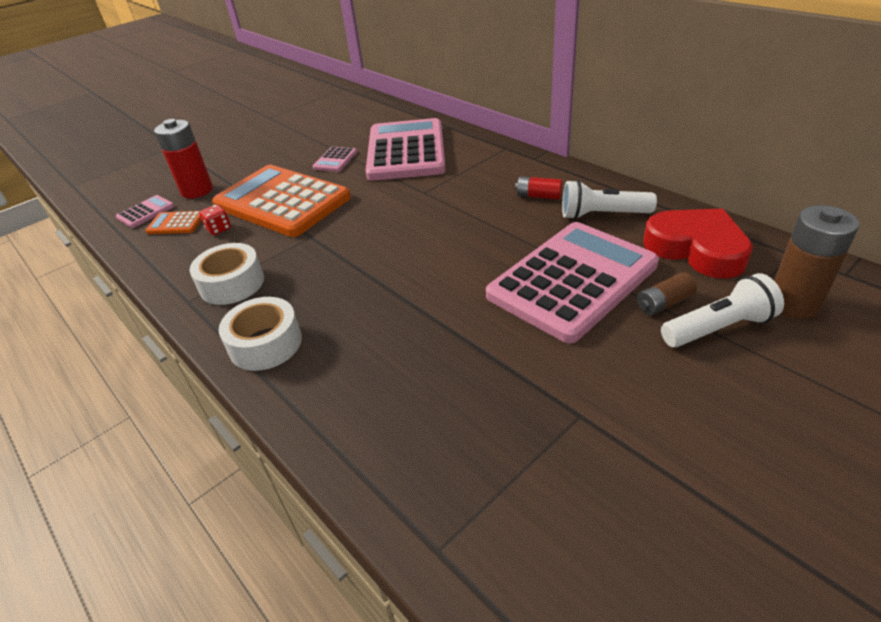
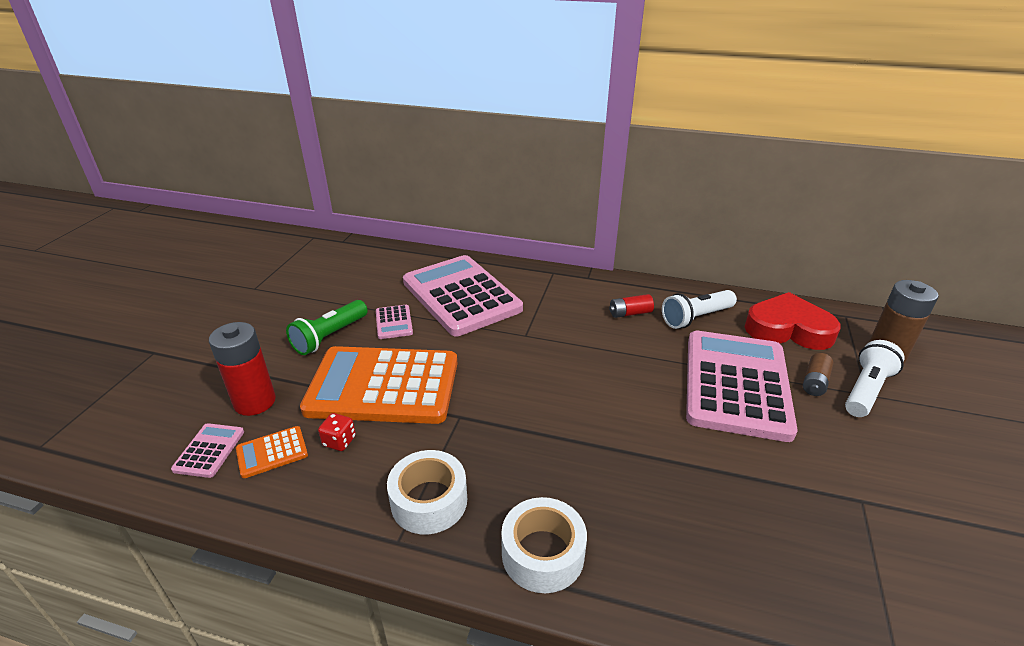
camera: 35 degrees left, 5 degrees down
(282, 160) = (330, 337): none -> green flashlight

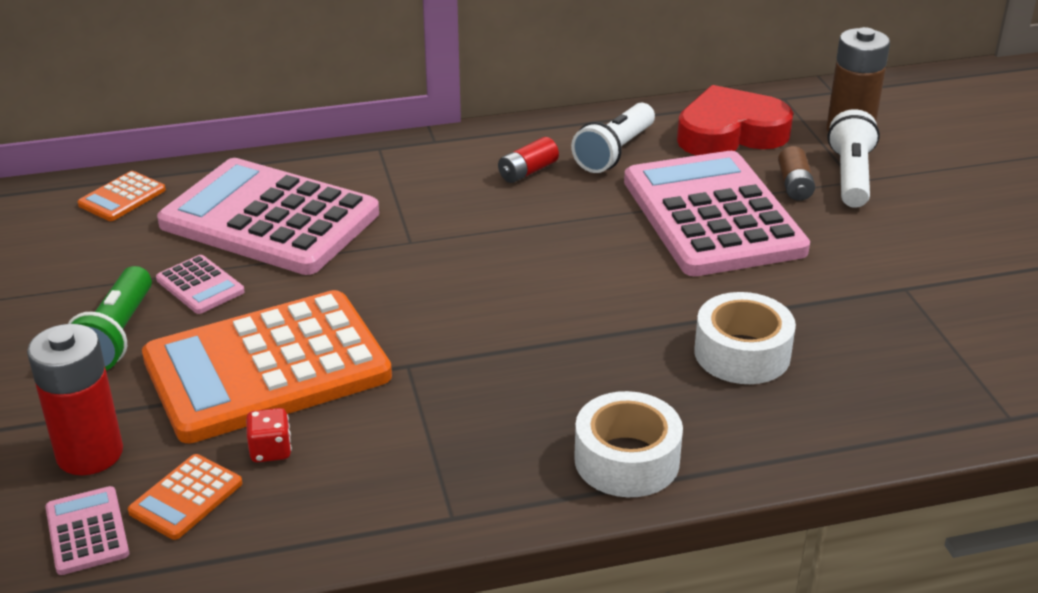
camera: 30 degrees left, 0 degrees up
(401, 260) = (122, 197): none -> orange calculator
(429, 501) = (452, 464): white tape -> white tape (742, 353)

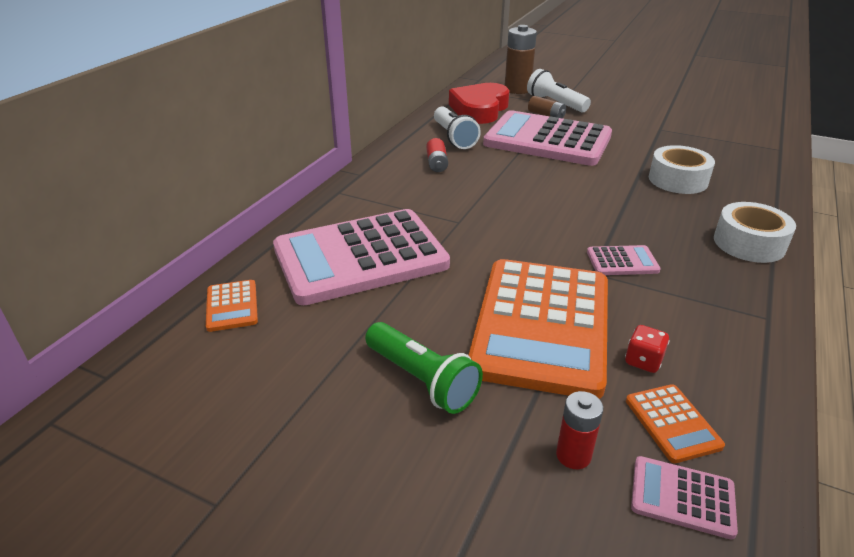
camera: 50 degrees left, 0 degrees up
(90, 454) = (573, 455): red battery -> red battery, size x0.55
(200, 286) = (404, 315): pink calculator -> pink calculator (622, 261)

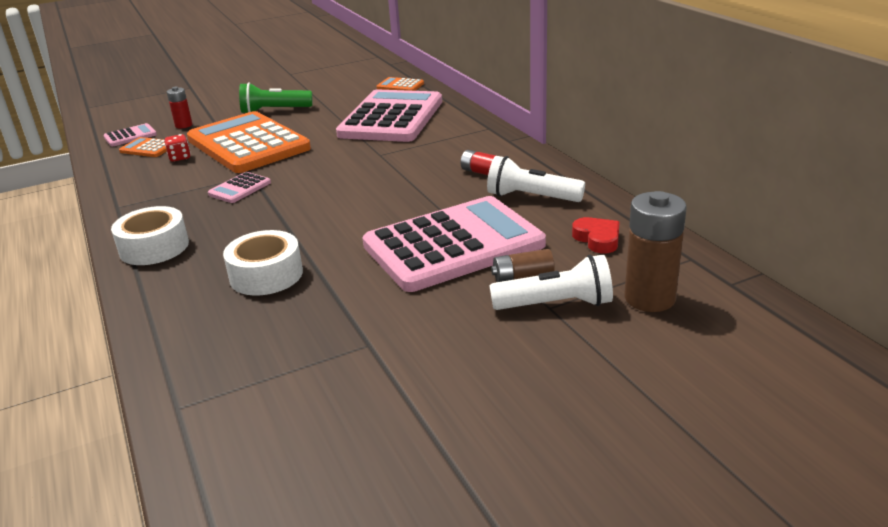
camera: 130 degrees right, 5 degrees down
(479, 109) = (597, 239): red heart -> red heart, size x0.51

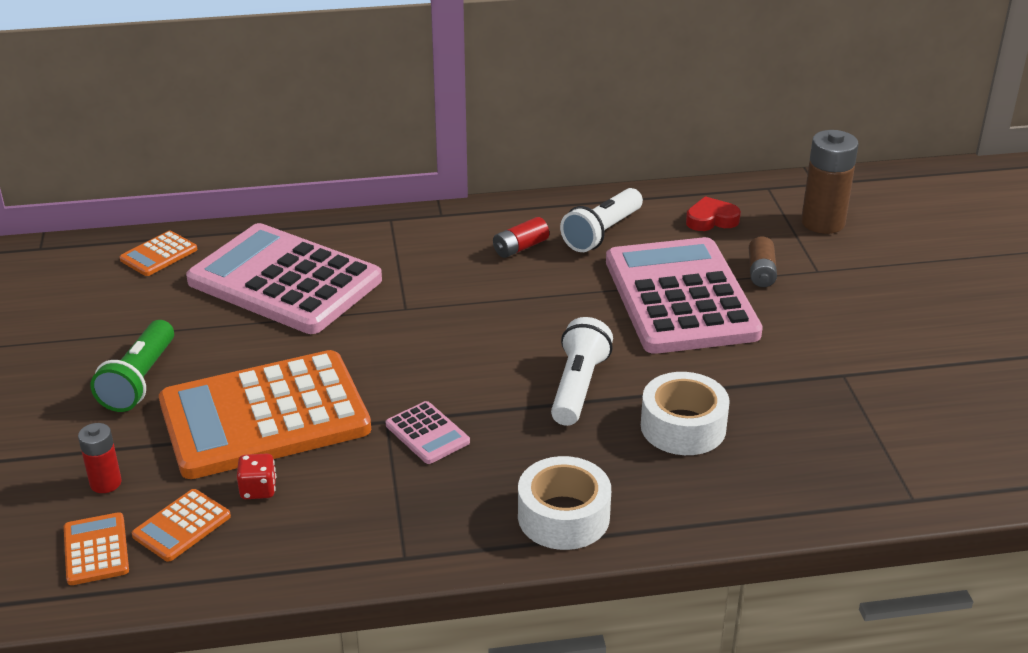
camera: 75 degrees left, 5 degrees up
(130, 136) = (96, 550): pink calculator -> orange calculator
(556, 304) = (814, 266): white flashlight -> white flashlight (578, 387)

